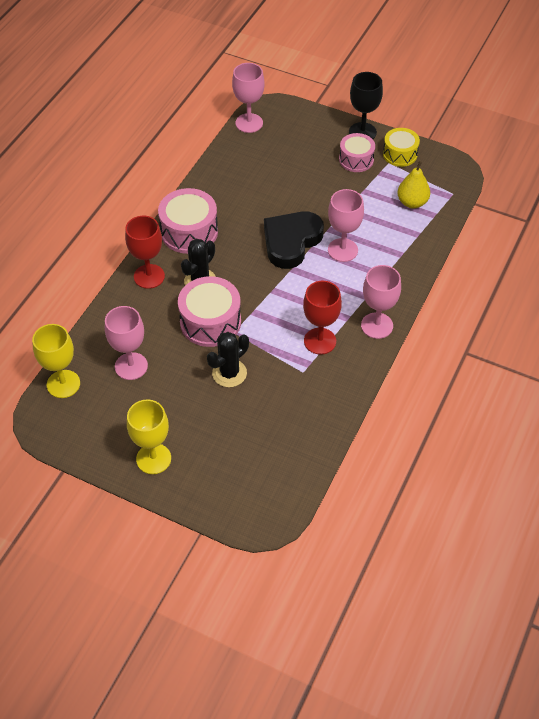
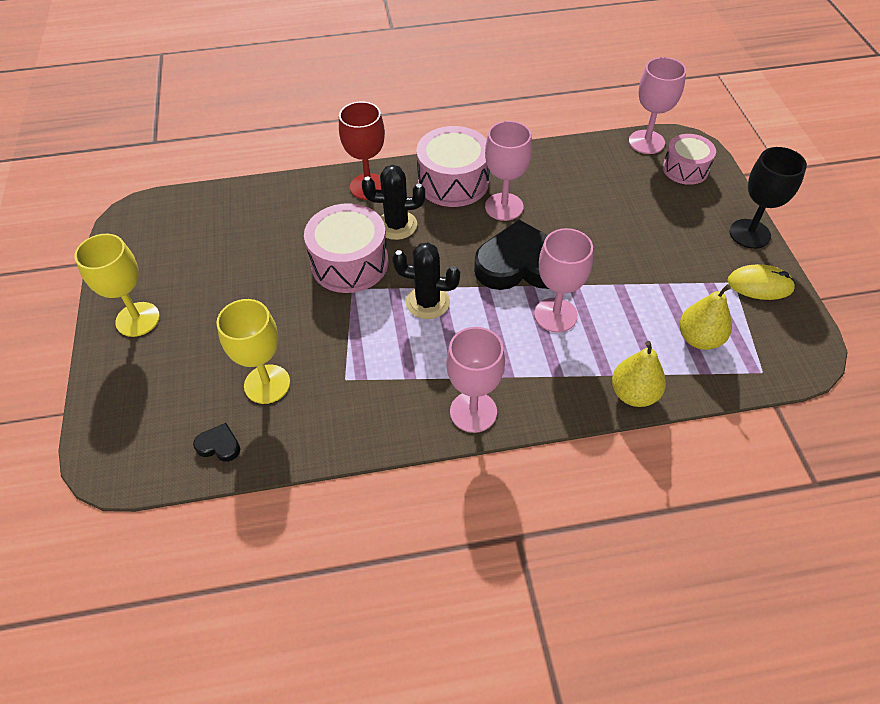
camera: 55 degrees right, 0 degrees up
(63, 384) = (187, 204): yellow goblet -> yellow goblet (267, 384)
(131, 366) = (244, 237): pink goblet -> pink goblet (504, 207)
(229, 373) = (293, 316): black cactus -> black cactus (427, 302)
(299, 457) = (219, 445): none -> black heart
(320, 341) = (402, 369): red goblet -> none
(356, 160) = (702, 251): pink drum -> pink drum (685, 169)
(400, 154) = (760, 285): yellow drum -> yellow mouse
(423, 252) = (634, 394): none -> yellow pear

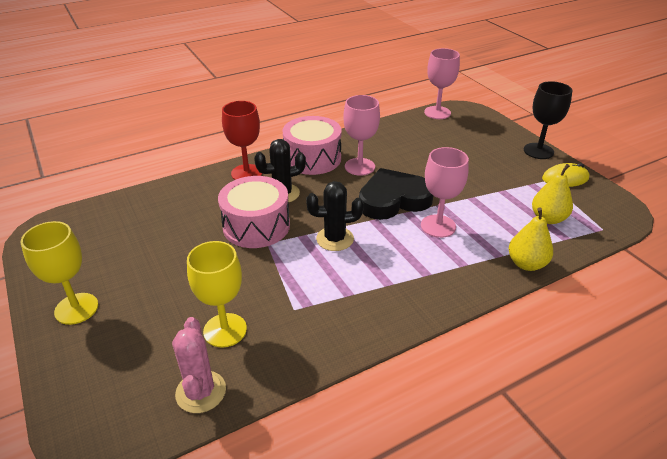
camera: 20 degrees left, 15 degrees down
(219, 445) = (201, 392): black heart -> pink cactus
(473, 412) = (414, 306): pink goblet -> none
(685, 169) = (472, 123): pink drum -> none

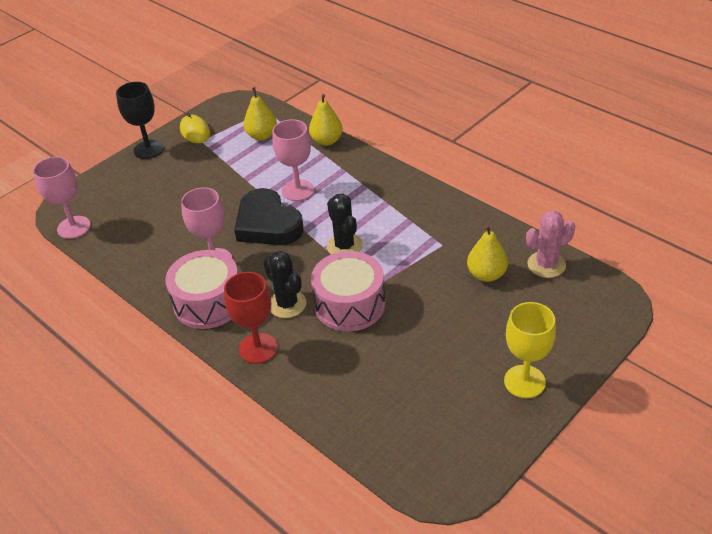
camera: 105 degrees left, 5 degrees up
(225, 330) = (486, 274): yellow goblet -> yellow pear

